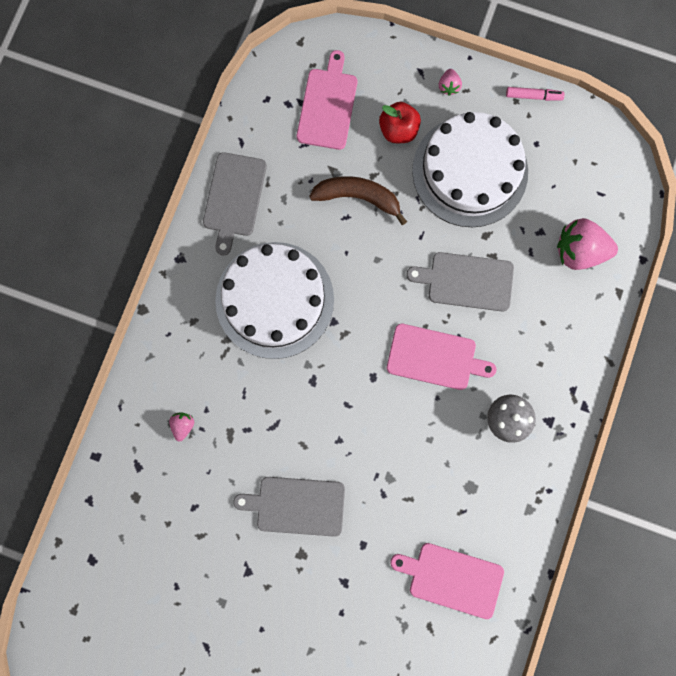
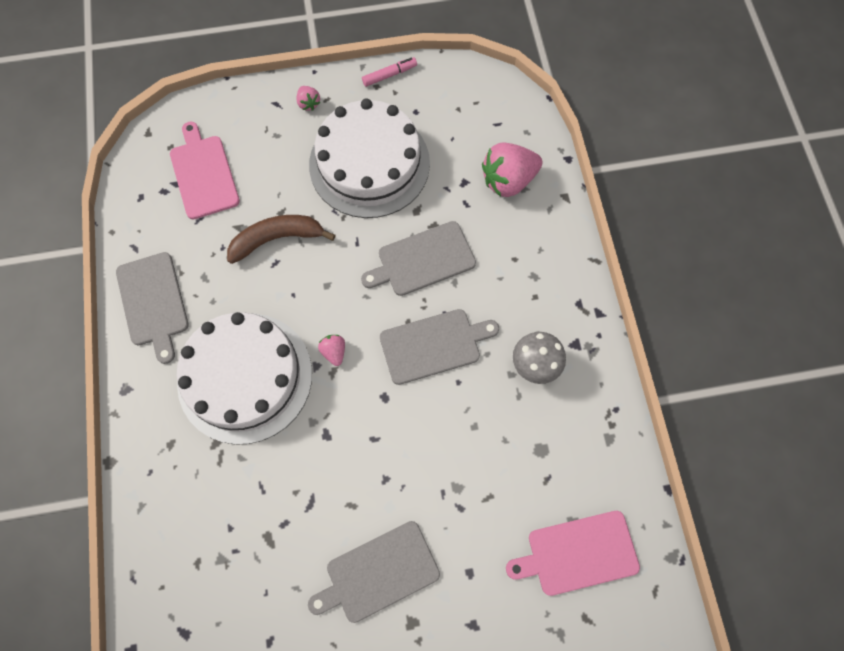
camera: 30 degrees left, 10 degrees down
(183, 425) = (213, 559): pink strawberry -> pink strawberry (334, 352)
(398, 130) = (283, 162): red apple -> none
(435, 357) = (434, 345): pink cutting board -> grey cutting board

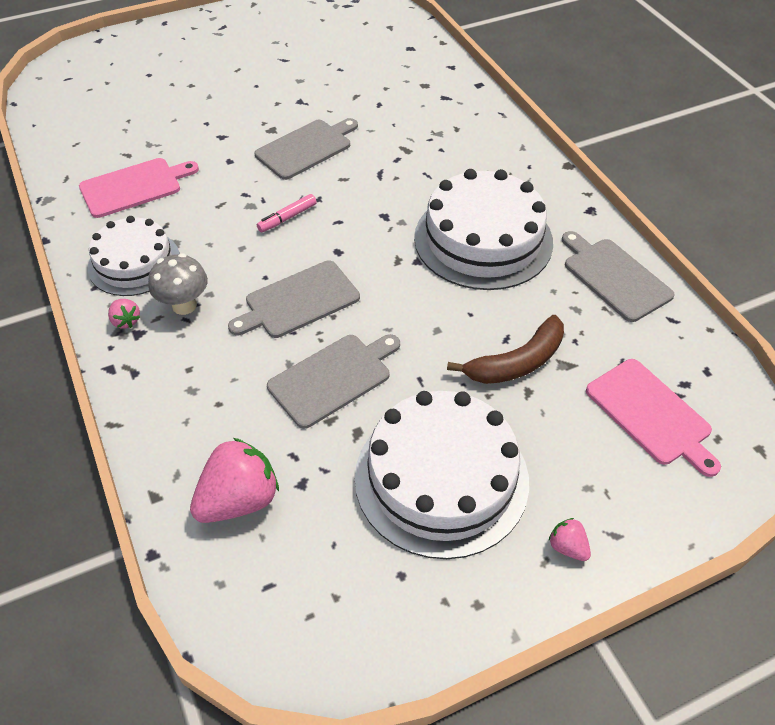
camera: 165 degrees right, 20 degrees down
(334, 352) = (403, 275): pink strawberry -> pink strawberry (126, 321)
(389, 75) = (464, 631): pink marker -> pink marker (287, 218)
(578, 432) = (134, 262): none -> white cake

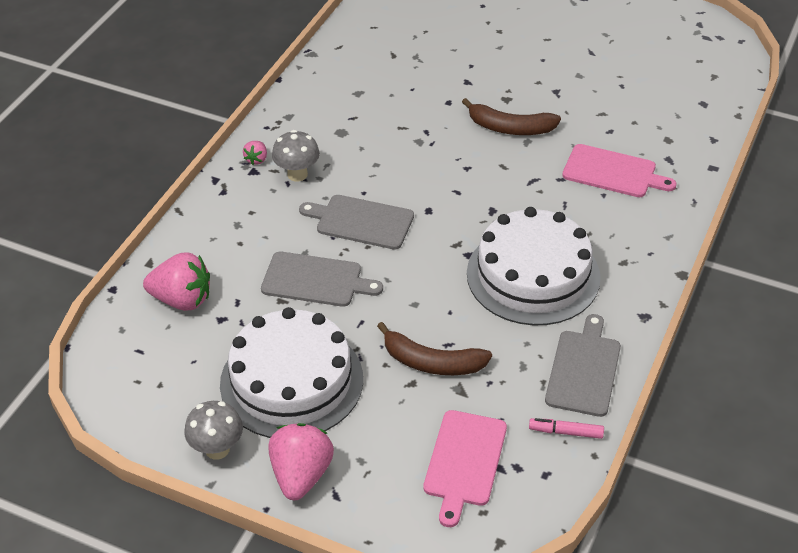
camera: 50 degrees right, 5 degrees down
(134, 187) = (369, 80): pink cutting board -> pink cutting board (613, 172)
(134, 262) = (305, 128): white cake -> none
(287, 218) = (429, 166): pink marker -> pink marker (566, 432)
(306, 148) = (510, 128): grey cutting board -> brown banana
(473, 600) = (217, 449): none -> grey mushroom
(567, 547) = (301, 475): pink strawberry -> pink strawberry, size x2.10

